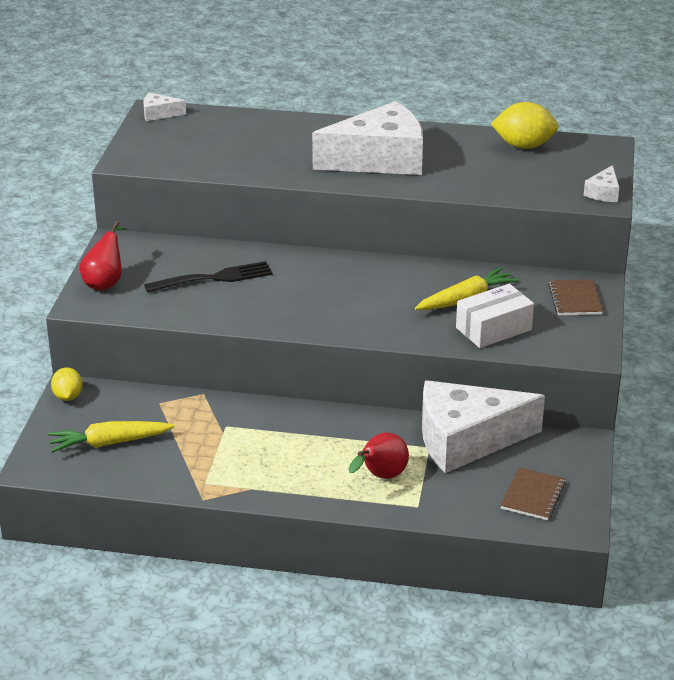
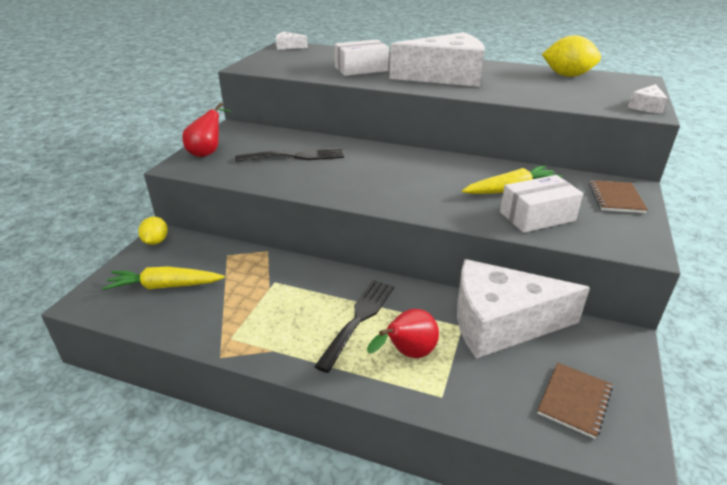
camera: 10 degrees right, 0 degrees up
(272, 154) = (361, 69): none -> white box
(326, 452) = (358, 319): none -> black fork

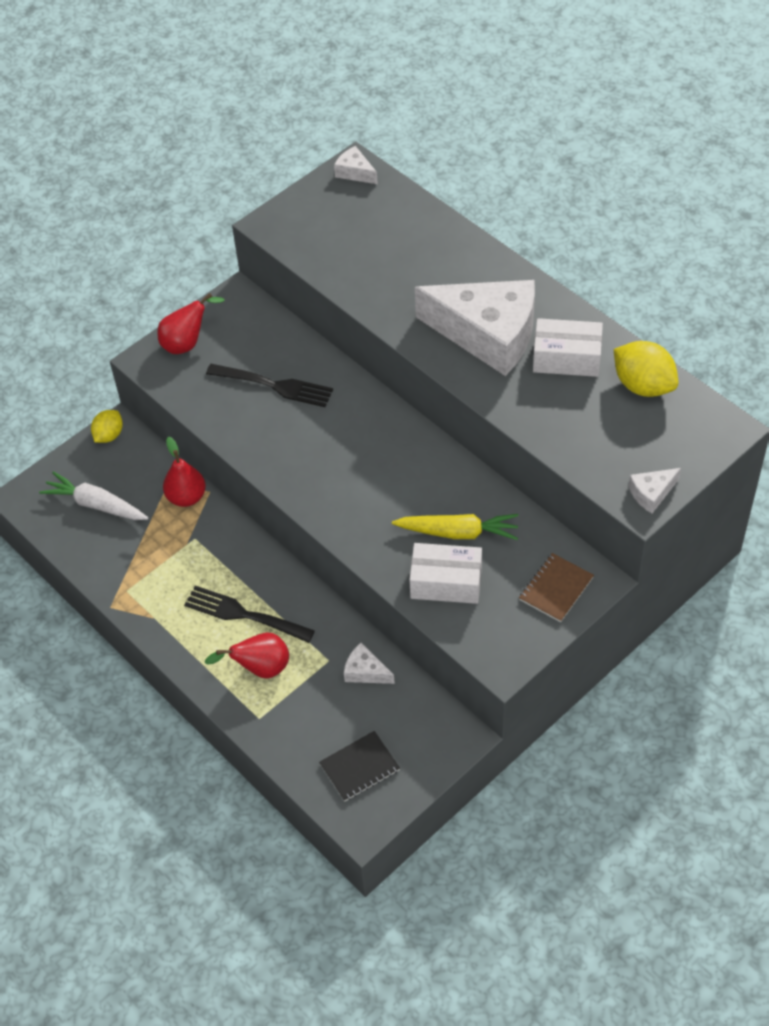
camera: 30 degrees right, 20 degrees up
(165, 286) = (96, 504): yellow carrot -> white carrot
(249, 259) = (186, 497): none -> red pear
(358, 319) = (243, 614): black fork -> black fork turned 120 degrees counterclockwise
(361, 69) = (401, 278): white box -> white box (566, 358)
(500, 323) = (365, 671): white cheese -> white cheese, size x0.40
(574, 400) = (359, 767): brown notebook -> black notebook

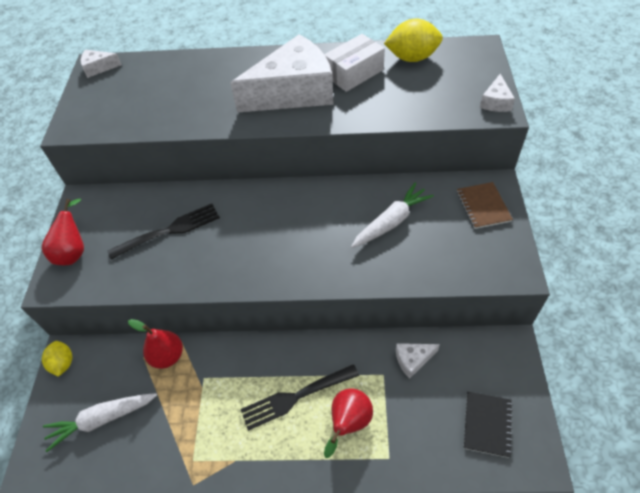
camera: 45 degrees left, 0 degrees up
(446, 582) = (423, 255): white box -> none
(458, 532) = (391, 222): yellow carrot -> white carrot

